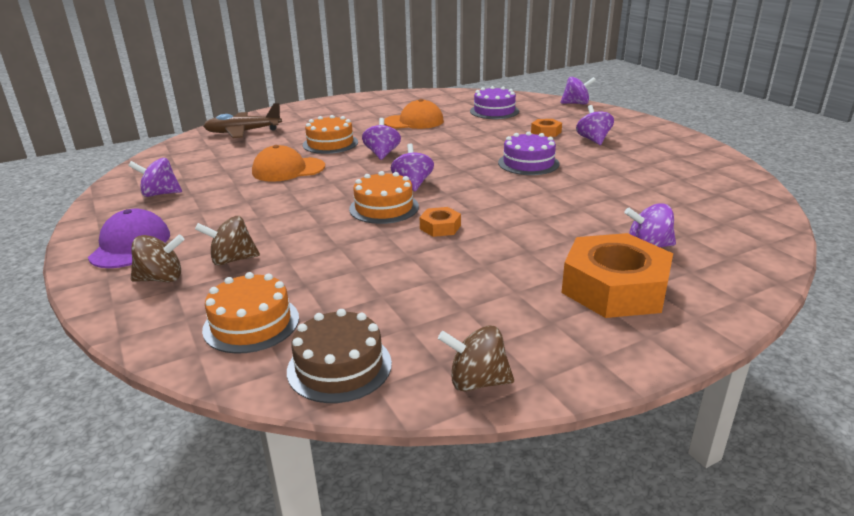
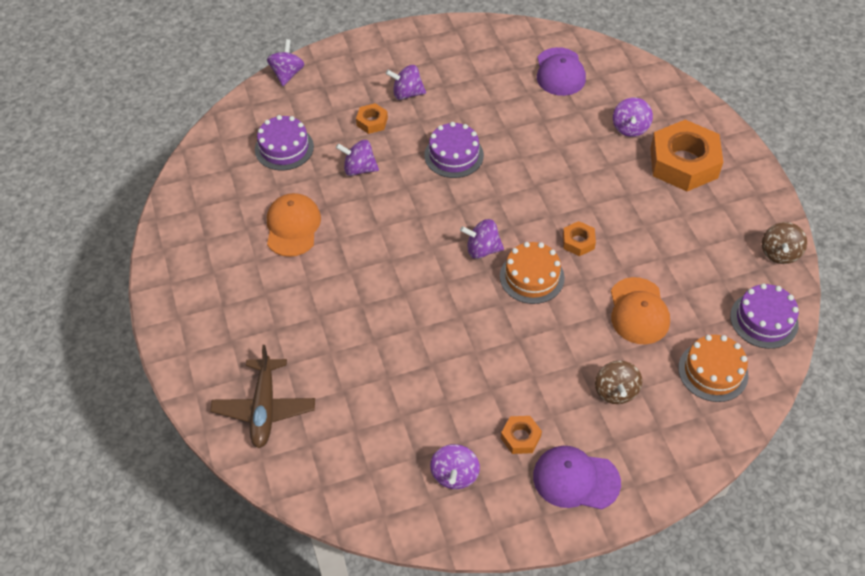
camera: 80 degrees left, 25 degrees up
(161, 279) = (642, 441): brown spinning top -> none
(189, 217) = (520, 437): none -> orange nut
(288, 170) = (415, 354): orange cap -> orange cap (638, 311)
(330, 143) = (342, 313): orange cake -> none
(339, 366) = (764, 320): brown cake -> purple cake
(382, 154) = (393, 267): purple spinning top -> purple spinning top (359, 169)
(702, 200) = (560, 72): none -> purple cap

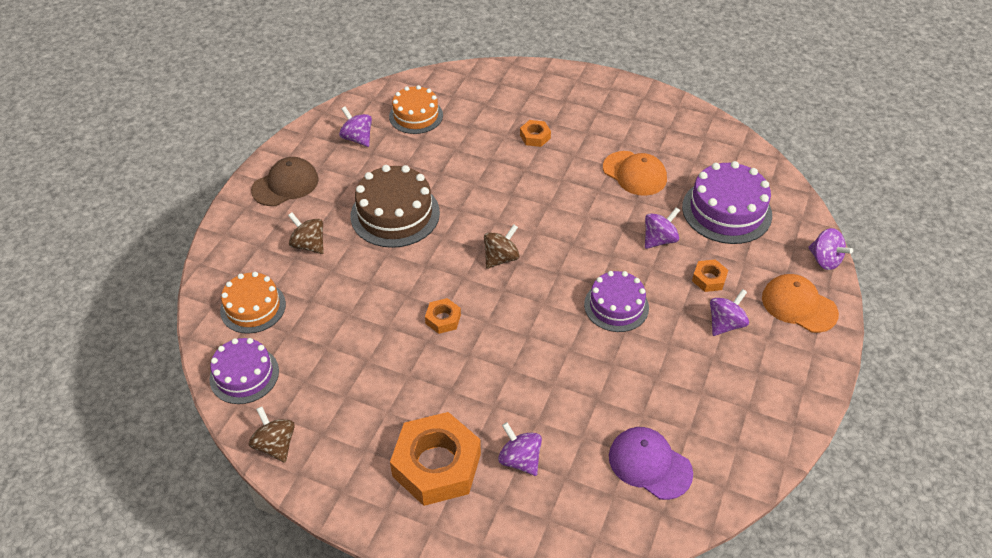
camera: 130 degrees right, 5 degrees down
(264, 408) = (498, 91): brown plane -> none
(284, 148) = (726, 211): purple cake -> purple cake, size x1.50
(482, 249) = (501, 258): purple spinning top -> brown spinning top
(514, 357) = (395, 214): none -> brown cake
(520, 437) = (341, 179): orange nut -> orange nut (535, 137)
(532, 277) = (445, 268): orange cake -> orange cake (416, 115)
(575, 479) = (285, 184): purple cap -> brown cap
(638, 311) = (345, 306): orange cap -> orange cap (799, 305)

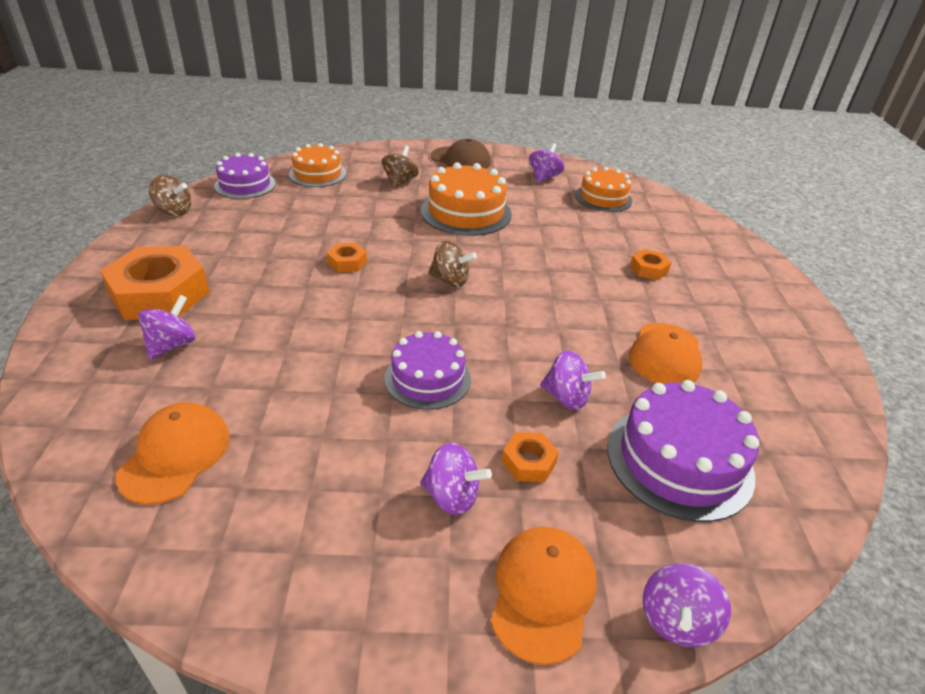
camera: 65 degrees right, 10 degrees down
(275, 445) = (174, 211): brown spinning top -> brown spinning top turned 75 degrees clockwise
(395, 214) = (466, 212): brown cake -> orange cake
(649, 464) = (175, 455): purple cap -> orange cap

